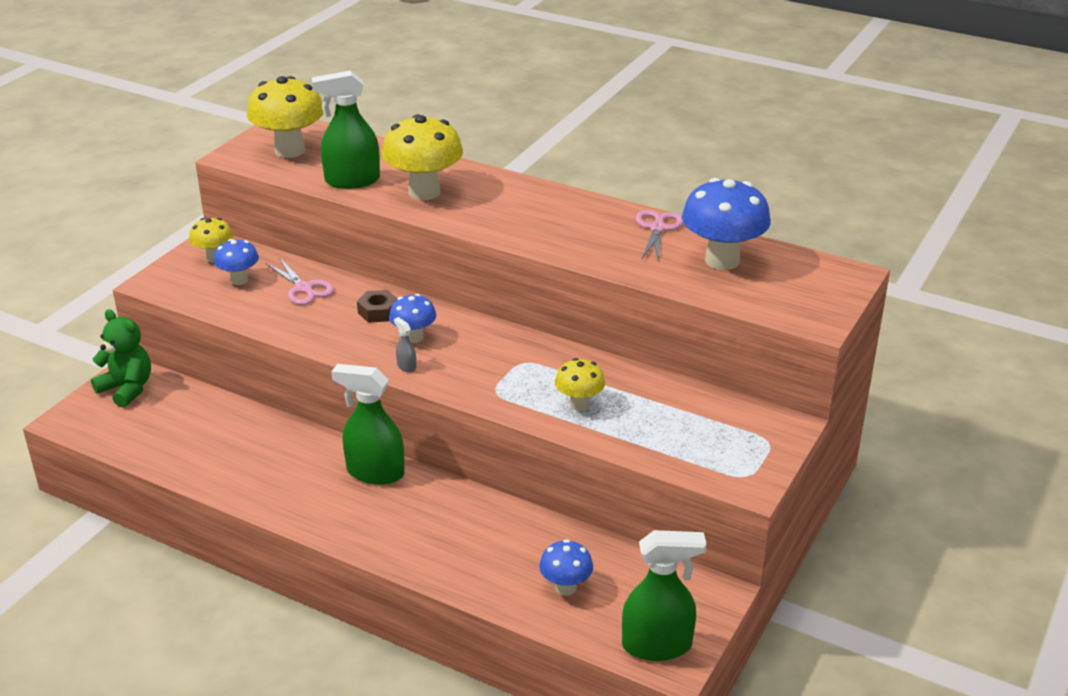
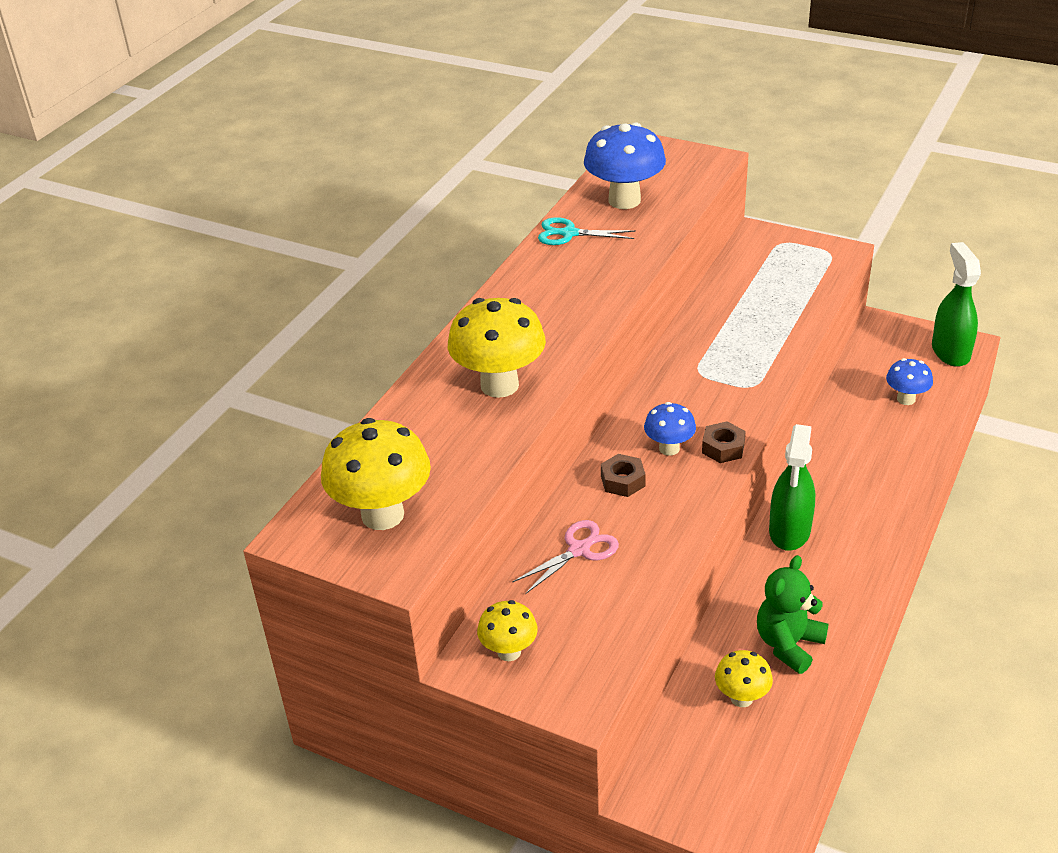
camera: 90 degrees left, 5 degrees up
(127, 389) = (683, 787): green teddy bear -> green teddy bear (788, 644)
(239, 280) = (564, 614): blue mushroom -> none
(352, 181) = (471, 446): green spray bottle -> none
(406, 366) = (723, 448): grey spray bottle -> brown nut
(579, 404) = (758, 336): yellow mushroom -> yellow mushroom (741, 698)
(657, 228) = (568, 233): pink scissors -> turquoise scissors

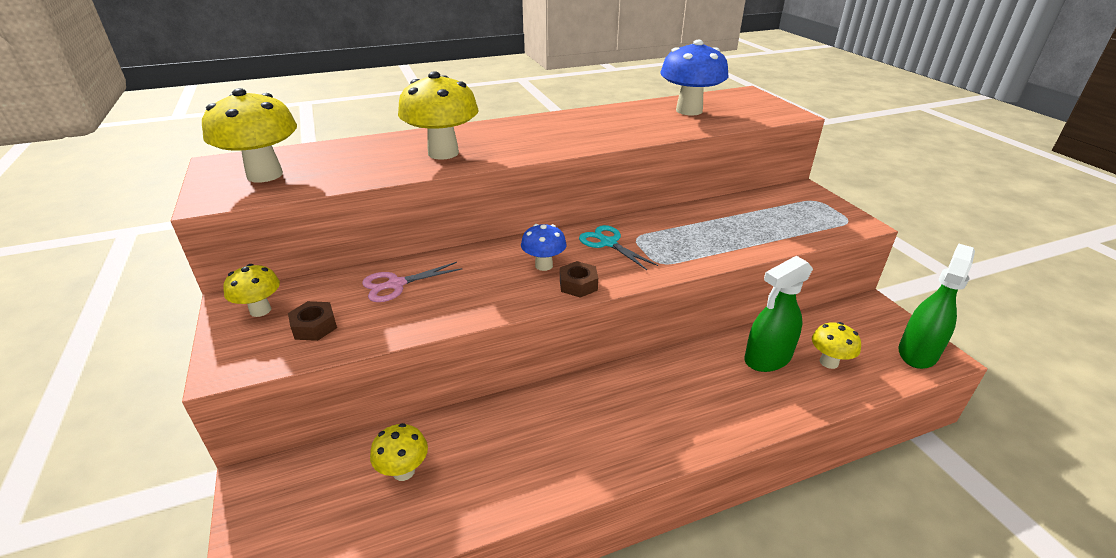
camera: 40 degrees right, 5 degrees down
(568, 233) = (624, 111): turquoise scissors -> turquoise scissors (607, 243)
(580, 549) = (395, 285): pink scissors -> pink scissors turned 150 degrees clockwise
(622, 481) = (485, 266): brown nut -> brown nut (314, 326)
(788, 644) = (489, 462): green teddy bear -> none
(789, 531) = (606, 389): green spray bottle -> green spray bottle (767, 359)
(906, 399) = (829, 362): blue mushroom -> yellow mushroom

